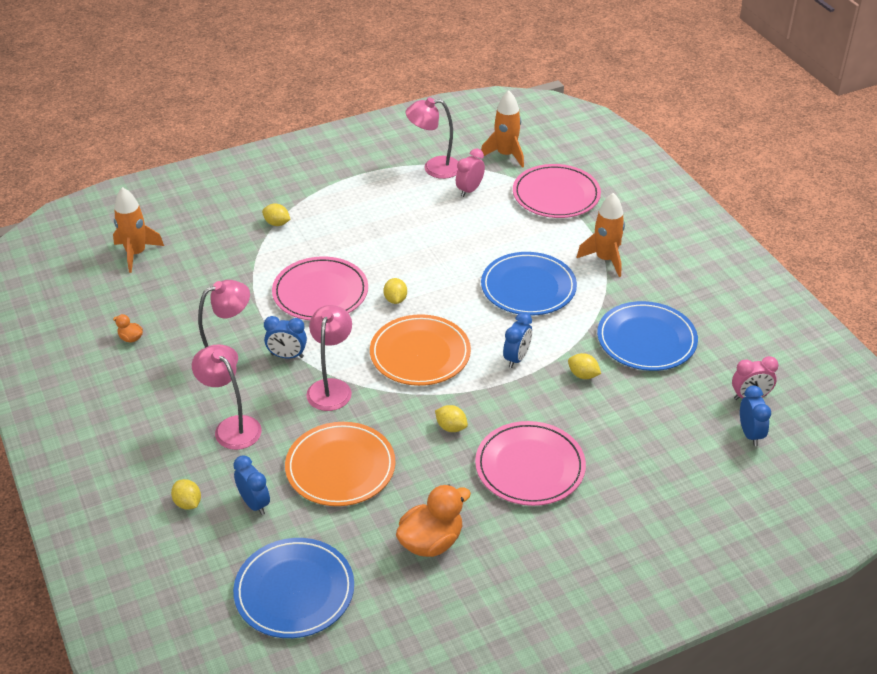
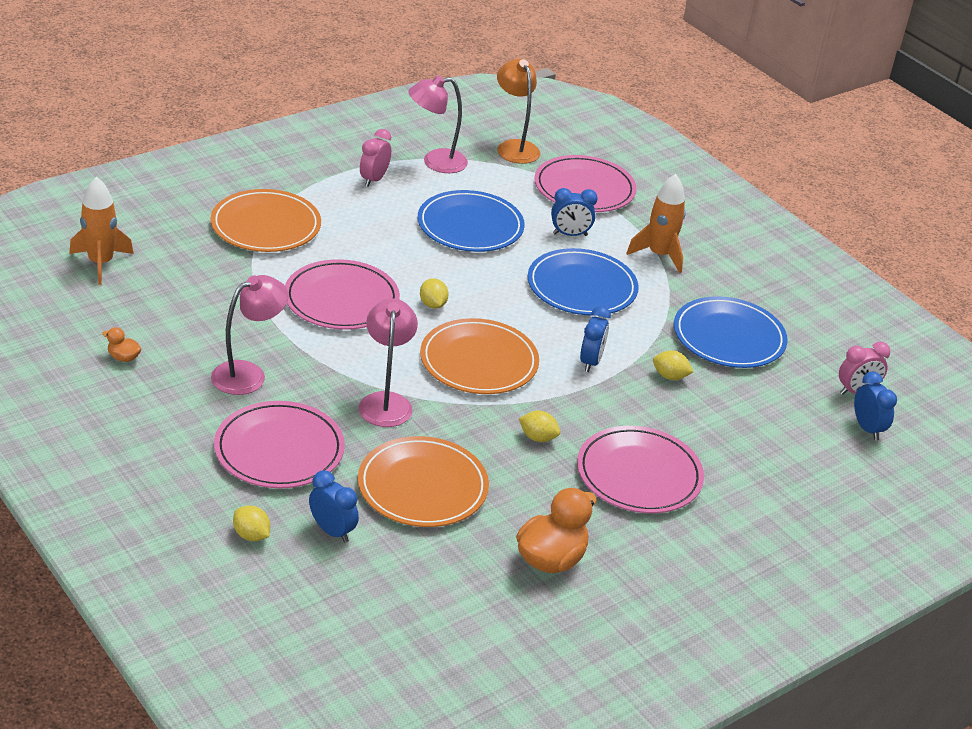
camera: 15 degrees left, 5 degrees down
(231, 427) = (279, 450): pink lamp -> pink plate
(277, 223) = (266, 226): yellow lemon -> orange plate
(287, 356) = (322, 370): blue clock -> blue clock (570, 234)
(294, 591) = (408, 621): blue plate -> blue plate (470, 226)
(469, 190) = (484, 185): pink clock -> pink clock (374, 180)
(506, 155) = (514, 147): orange rocket -> orange lamp

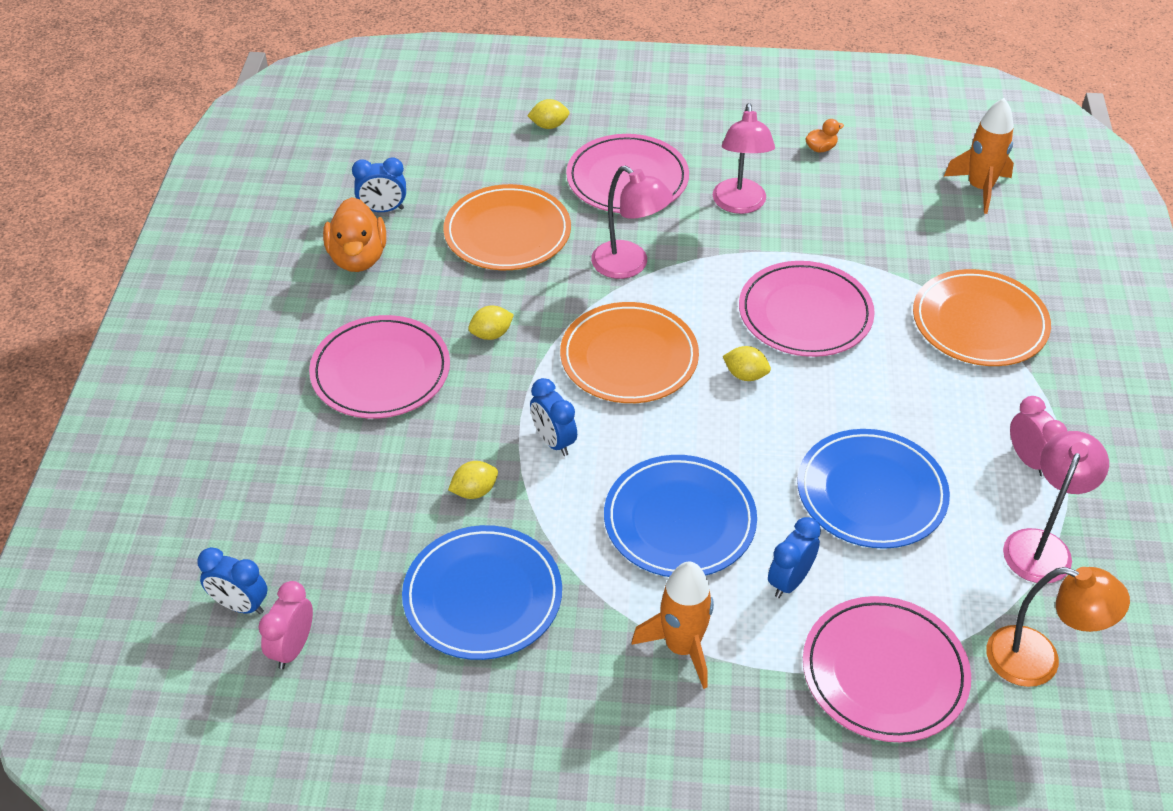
camera: 135 degrees right, 10 degrees up
(332, 531) = (512, 164): blue clock -> blue clock (383, 210)

